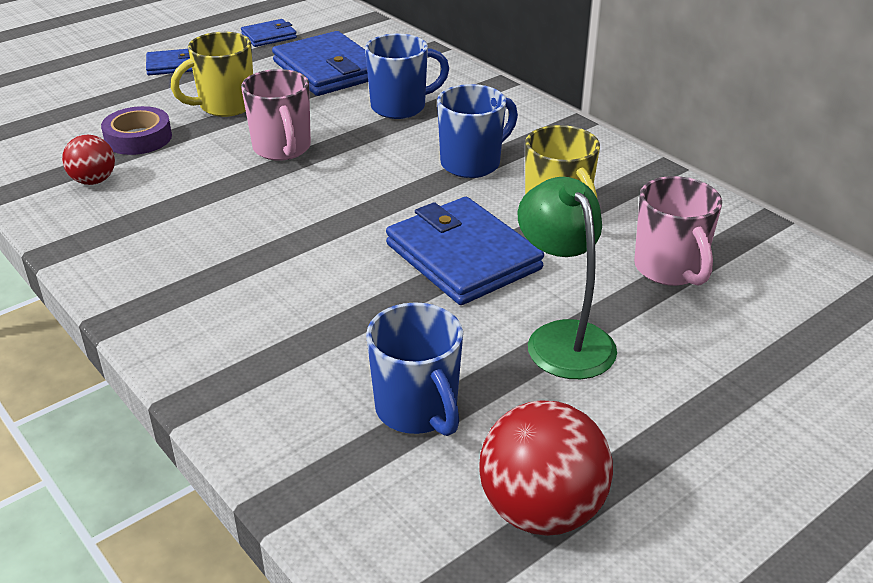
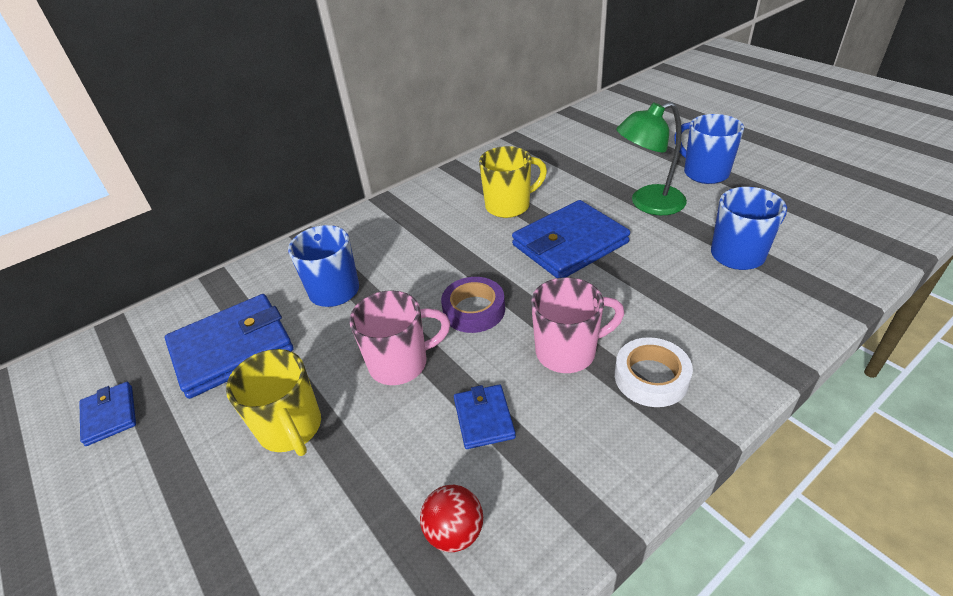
camera: 85 degrees left, 5 degrees up
(138, 138) = (353, 506): purple tape -> purple tape (474, 310)
(172, 65) = (146, 514): blue wallet -> blue wallet (484, 418)
(209, 295) = (651, 377): none -> white tape
(472, 163) = (440, 245): blue mug -> blue mug (704, 173)
(541, 510) = (794, 209): red ball -> none
(670, 269) = (570, 168): pink mug -> pink mug (568, 352)

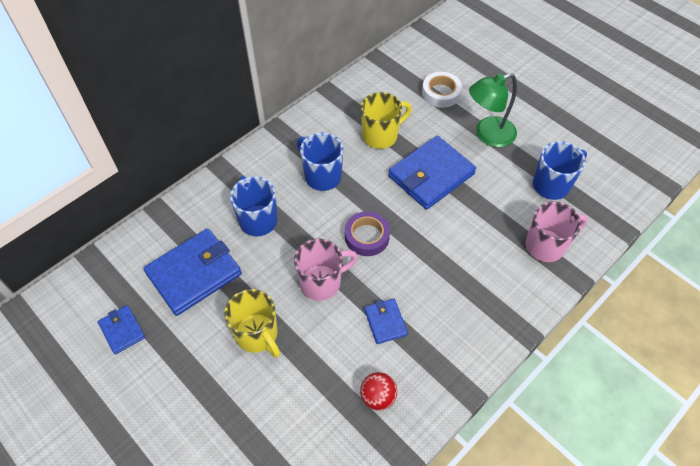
camera: 10 degrees left, 15 degrees up
(568, 352) = (436, 270): pink mug -> pink mug (546, 245)
(651, 377) = (491, 288): white tape -> white tape (441, 93)
(704, 173) = (531, 103): blue mug -> blue mug (322, 176)

